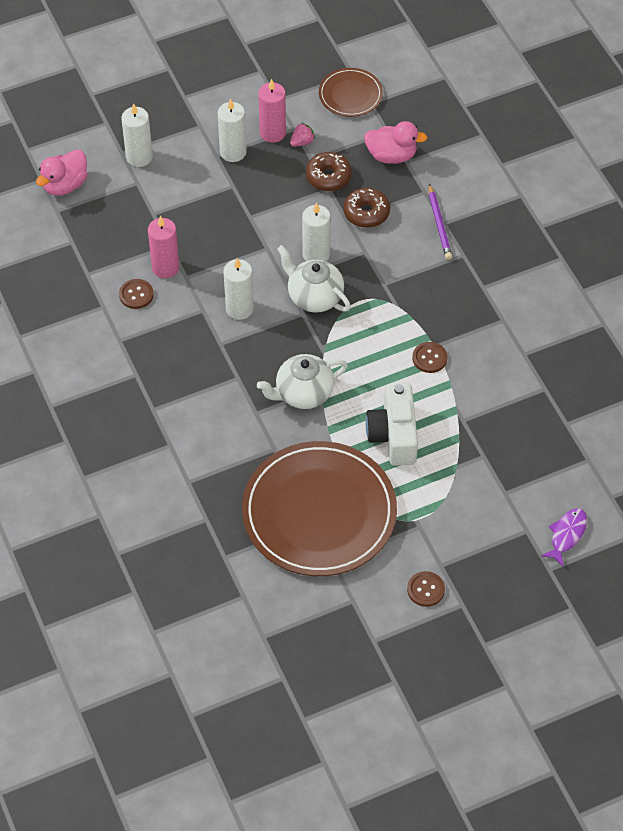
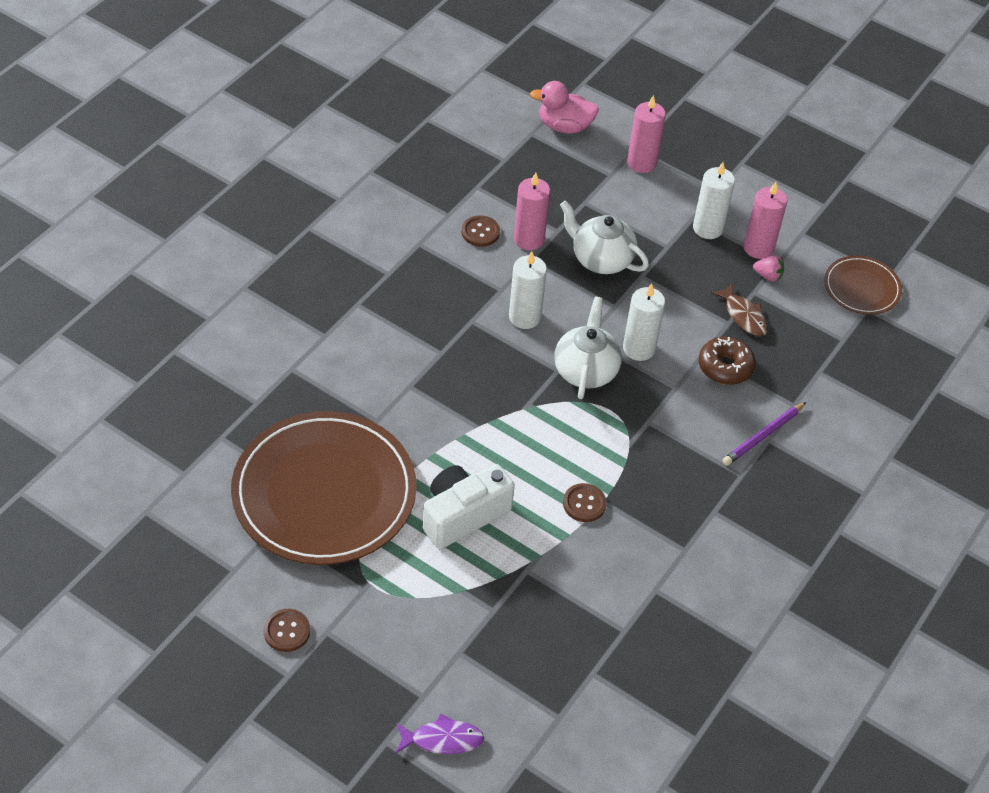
camera: 55 degrees right, 5 degrees down
(139, 157) = (641, 163): white candle -> pink candle
(303, 393) = (460, 414): white teapot -> white teapot (601, 259)
(328, 177) = (743, 316): brown donut -> brown fish
(391, 155) = (816, 356): pink duck -> none

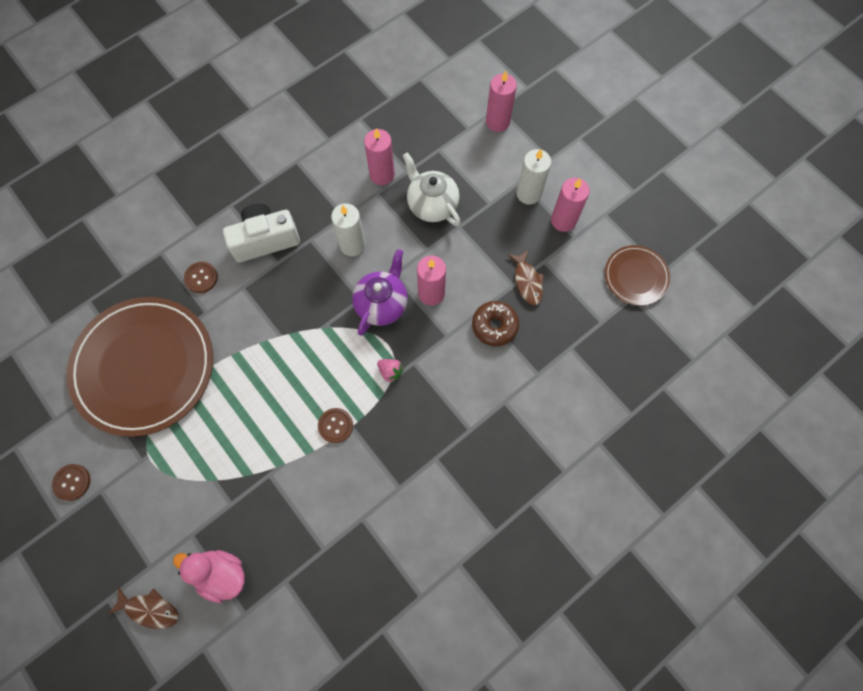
camera: 20 degrees right, 20 degrees up
(442, 739) = (150, 609): purple fish -> brown fish
(463, 515) = (239, 413): white camera -> white camera (265, 240)
(480, 232) = (347, 160): brown button -> brown button (201, 278)
(564, 126) = (448, 76): pink duck -> pink duck (221, 574)
(585, 370) = (382, 304): white teapot -> purple teapot
(639, 348) = (431, 293): white candle -> pink candle
(763, 436) = (501, 397): purple pencil -> none
(768, 276) = (561, 248): pink strawberry -> pink strawberry (390, 372)

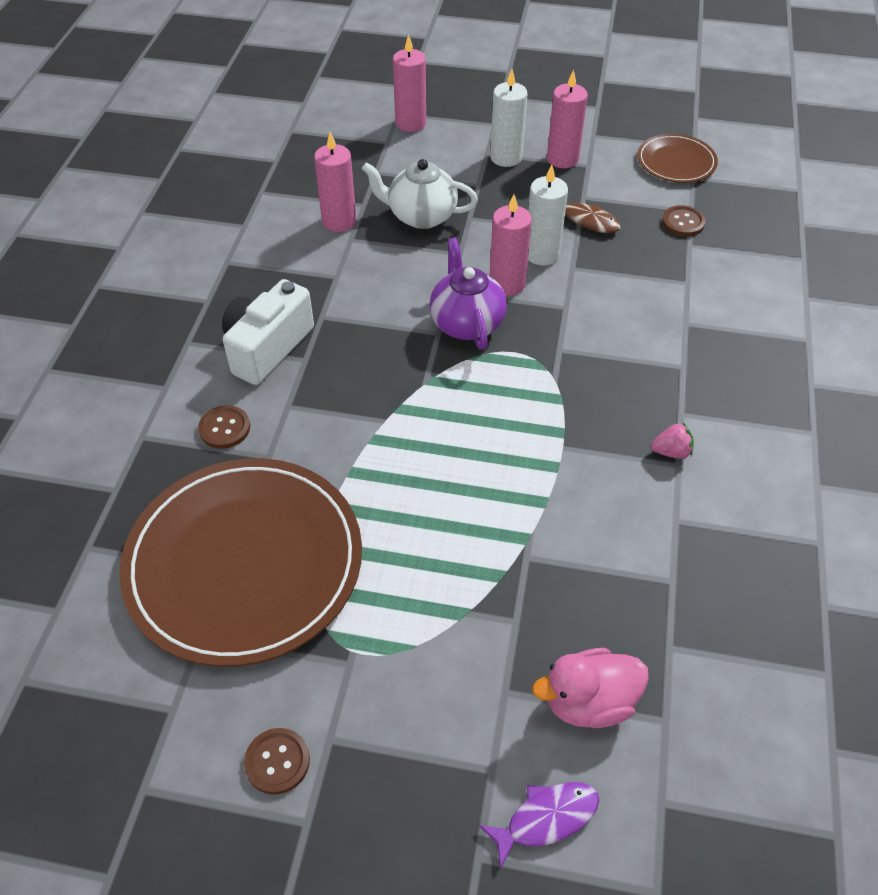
camera: 40 degrees left, 20 degrees down
(150, 609) = (546, 818): brown fish -> purple fish
(335, 425) = (545, 458): brown button -> brown button (683, 222)
(352, 245) = (375, 294): white candle -> white candle (541, 254)
(390, 372) = (545, 372): pink strawberry -> pink strawberry (671, 452)
(494, 326) = (600, 271): brown donut -> none

